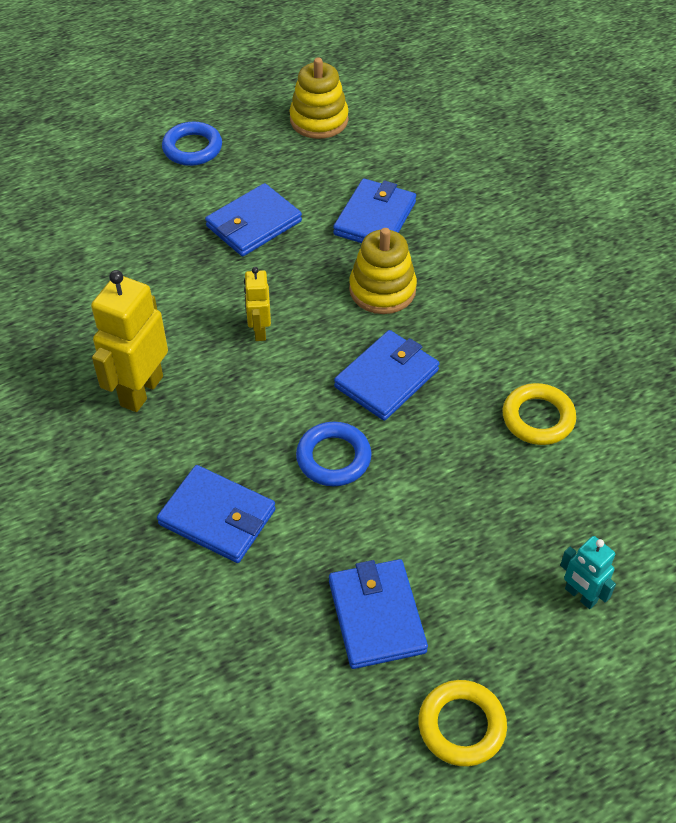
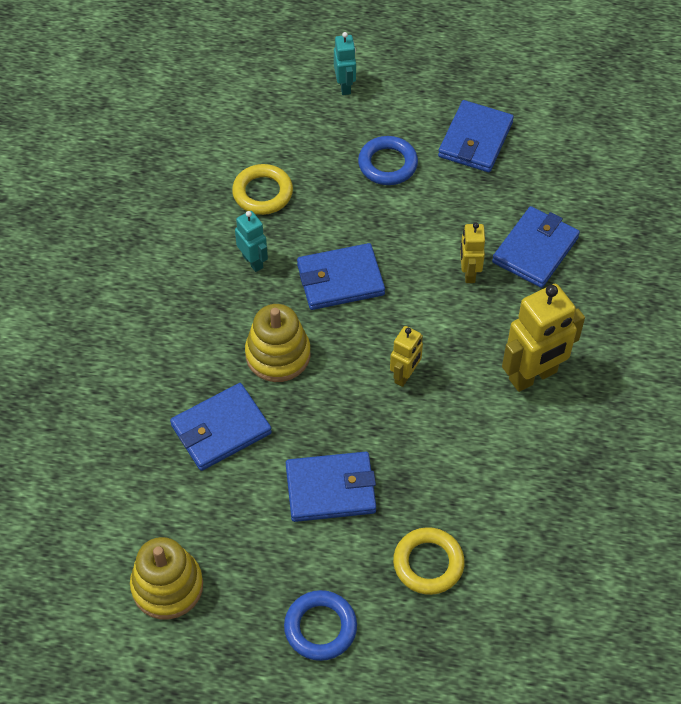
camera: 145 degrees left, 5 degrees up
(217, 517) = (535, 250): blue wallet -> blue wallet turned 60 degrees clockwise
(269, 453) = (469, 273): none -> yellow robot
(333, 458) = (426, 245): blue ring -> blue ring (387, 164)
(461, 725) = (471, 67): yellow ring -> yellow ring (428, 563)
(479, 351) = (253, 261): none -> turquoise robot

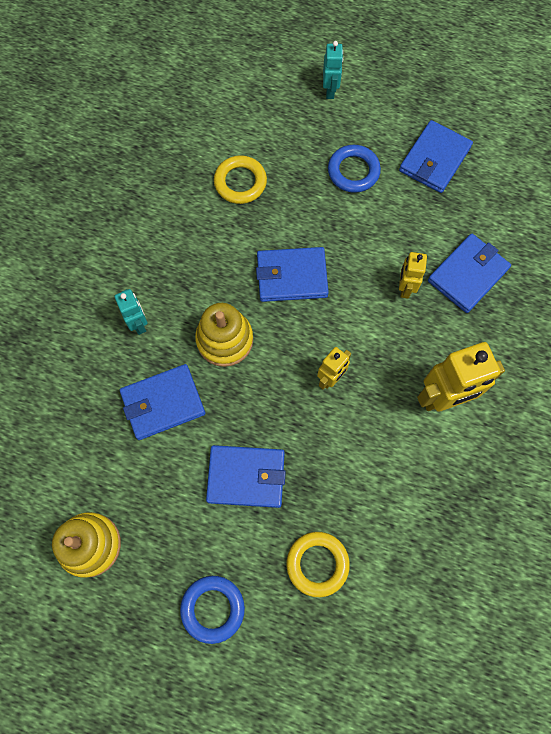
camera: 10 degrees right, 15 degrees up
(253, 261) = (220, 247): turquoise robot -> turquoise robot (138, 323)

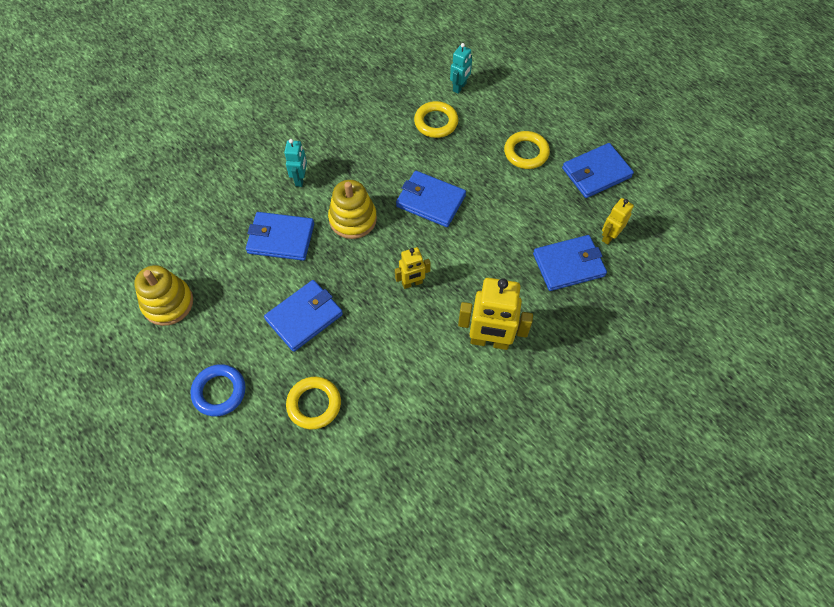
camera: 30 degrees right, 10 degrees down
(246, 477) = (304, 317): blue wallet -> blue wallet turned 75 degrees counterclockwise
(330, 90) = (545, 92): turquoise robot -> turquoise robot (459, 87)
(353, 171) = (526, 153): blue ring -> yellow ring
(405, 288) = (512, 250): yellow robot -> yellow robot (609, 236)

